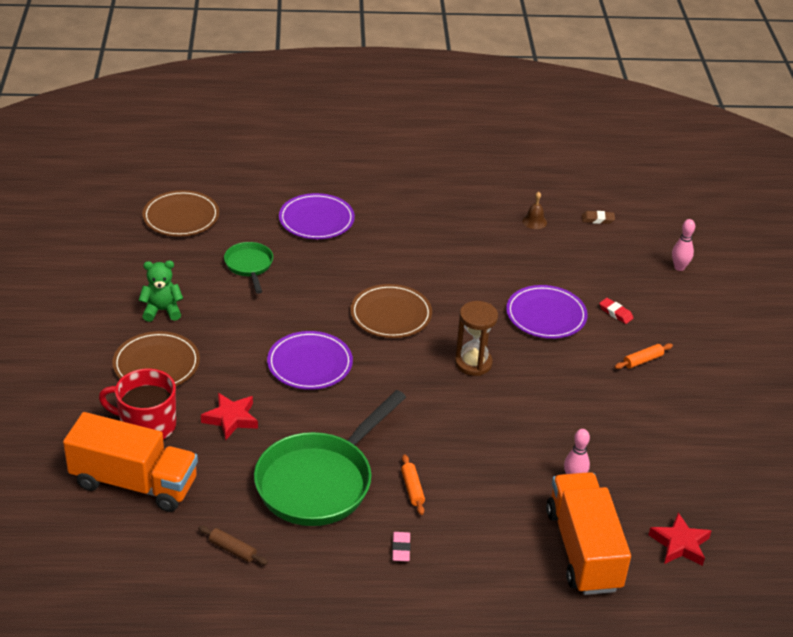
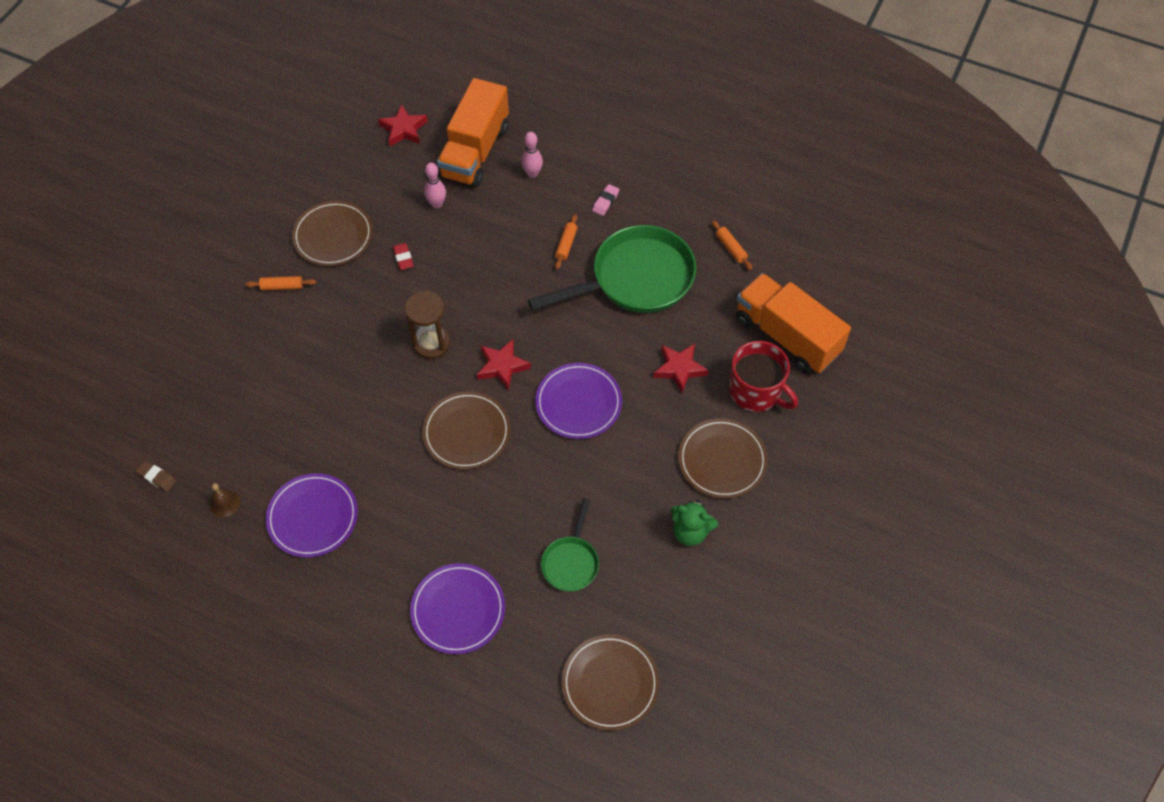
camera: 150 degrees left, 20 degrees up
(232, 550) = (731, 248): brown rolling pin -> orange rolling pin
(397, 367) = (502, 366): none -> red star
(546, 315) = (322, 371): purple plate -> purple plate (312, 517)
(615, 313) = (256, 347): red eraser -> red eraser (403, 258)
(642, 415) = (333, 236): none -> brown plate
(679, 267) = (142, 376): pink bowling pin -> pink bowling pin (532, 173)

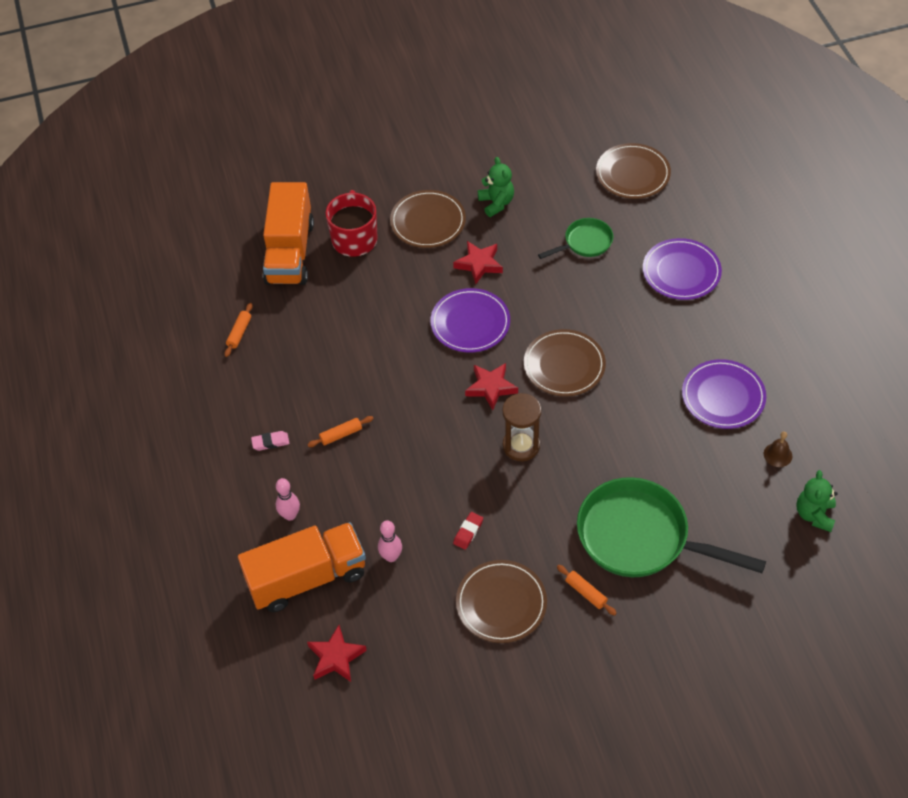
camera: 130 degrees left, 5 degrees down
(157, 477) = (814, 514): brown eraser -> green teddy bear
(635, 279) = (329, 368): green pan -> green pan (641, 537)
(679, 369) = (381, 289): red star -> red star (479, 264)

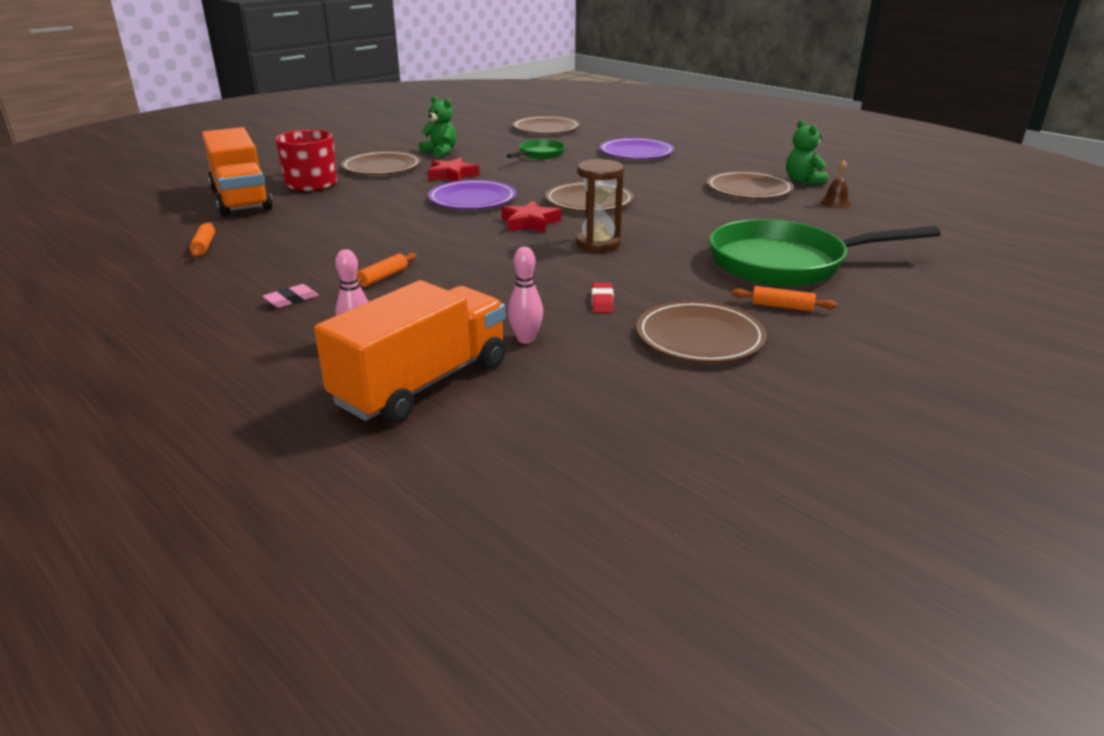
camera: 30 degrees left, 25 degrees down
(336, 657) = (528, 440): red star -> none
(723, 396) = (749, 189): purple plate -> brown plate
(814, 514) = (913, 221): green teddy bear -> green teddy bear (802, 181)

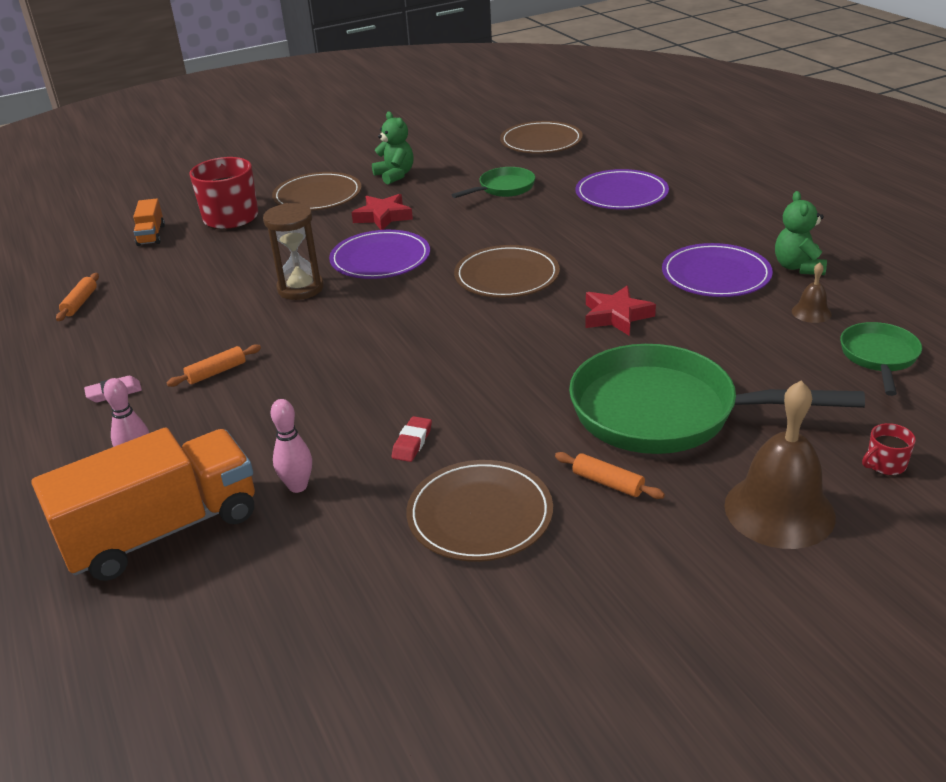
camera: 20 degrees right, 5 degrees up
(241, 199) = (151, 235): orange truck -> orange truck, size x0.45
(530, 223) = (417, 305): red star -> red star (616, 316)
(598, 244) = (469, 349): brown hourglass -> brown hourglass (300, 288)
(749, 189) = (716, 275): brown plate -> purple plate
(904, 221) = (879, 357): none -> green pan
(920, 306) = (779, 510): none -> brown bell
(965, 274) = (885, 464): none -> red mug

